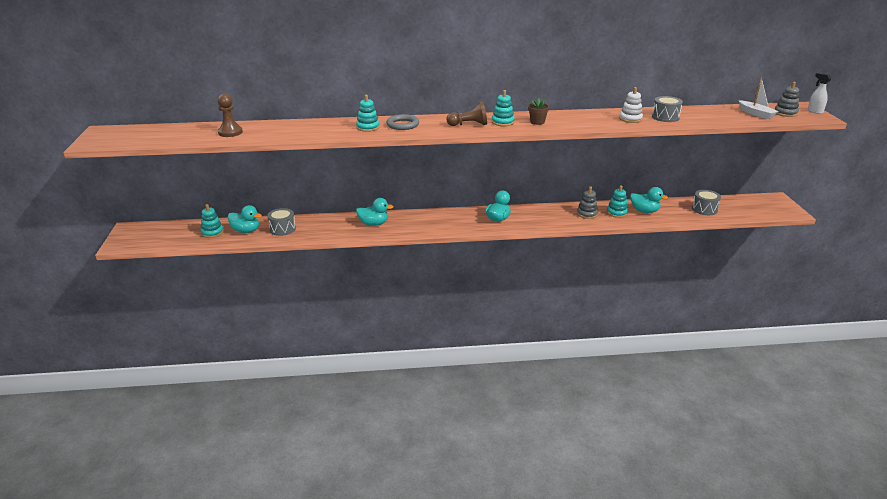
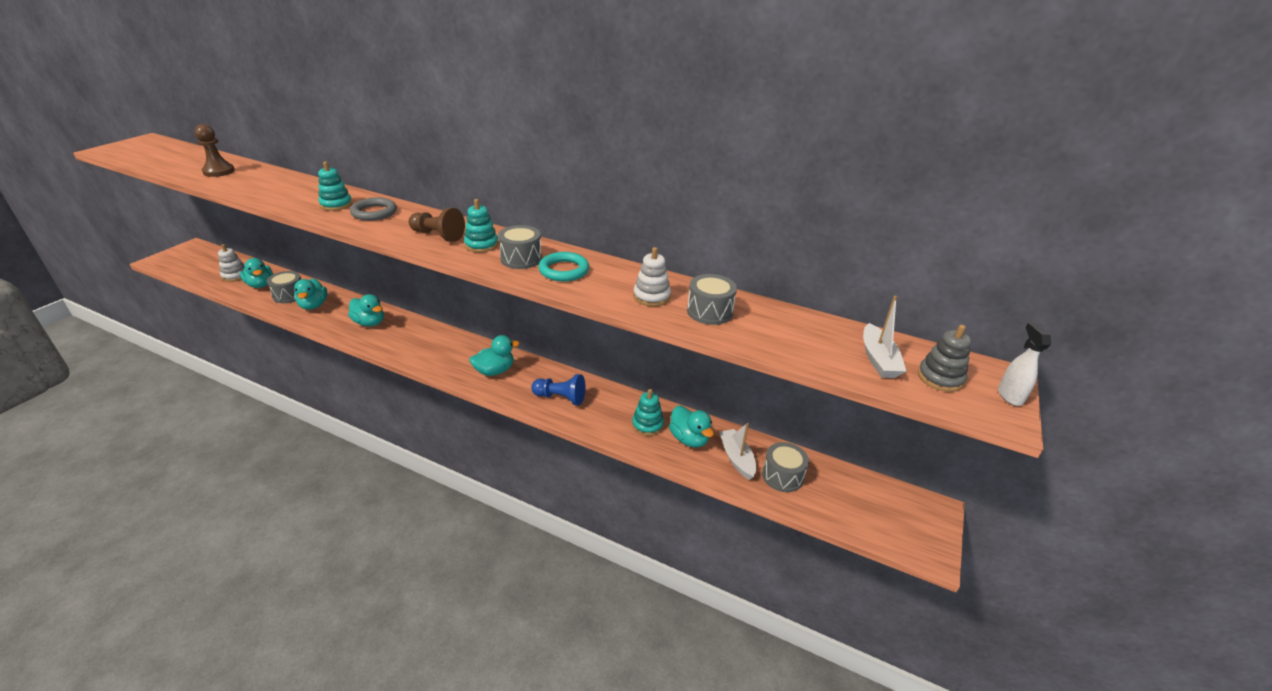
camera: 30 degrees right, 5 degrees up
(212, 232) = (235, 276): turquoise stacking toy -> white stacking toy
(314, 228) = (313, 305): none -> turquoise duck
(537, 122) = (521, 259): brown flower pot -> grey drum
(555, 217) = (560, 398): none -> blue pawn
(569, 121) = (564, 270): none -> turquoise ring
(587, 214) = (607, 409): grey stacking toy -> none
(676, 210) = (736, 458): none -> white boat

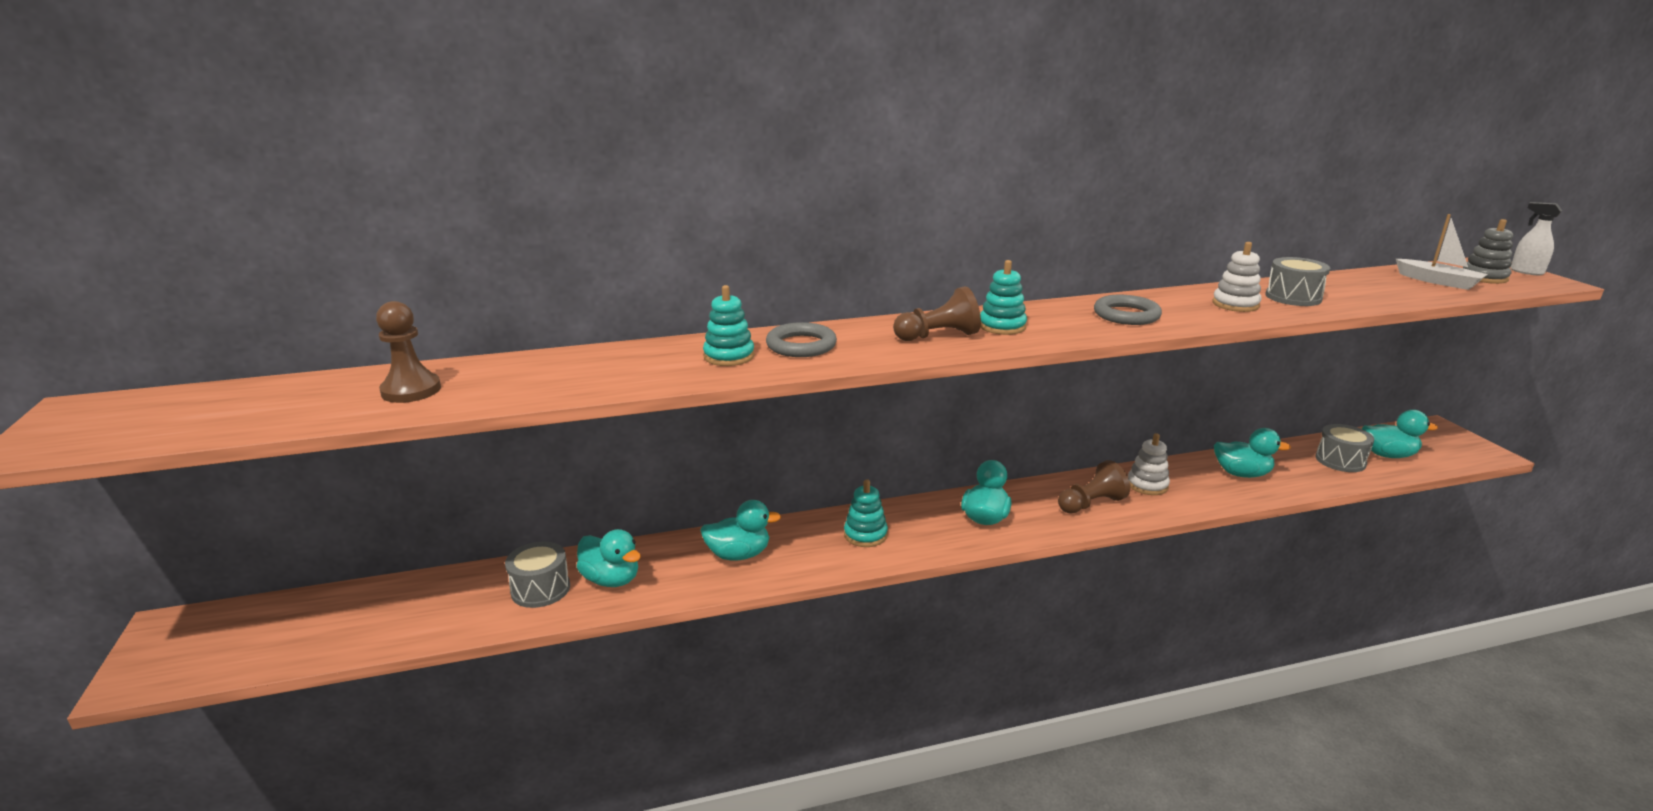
camera: 40 degrees left, 10 degrees down
(235, 276) = (375, 616): white stacking toy -> white stacking toy (1147, 485)
(260, 285) = (456, 603): turquoise duck -> turquoise duck (1387, 455)
(521, 259) = (1069, 322): grey drum -> none
(560, 398) = (1091, 504): blue pawn -> brown pawn
(564, 270) = (1126, 315): turquoise ring -> grey ring
(647, 425) = (1195, 482): turquoise stacking toy -> turquoise stacking toy (865, 535)
(736, 458) = (1294, 467): white boat -> none

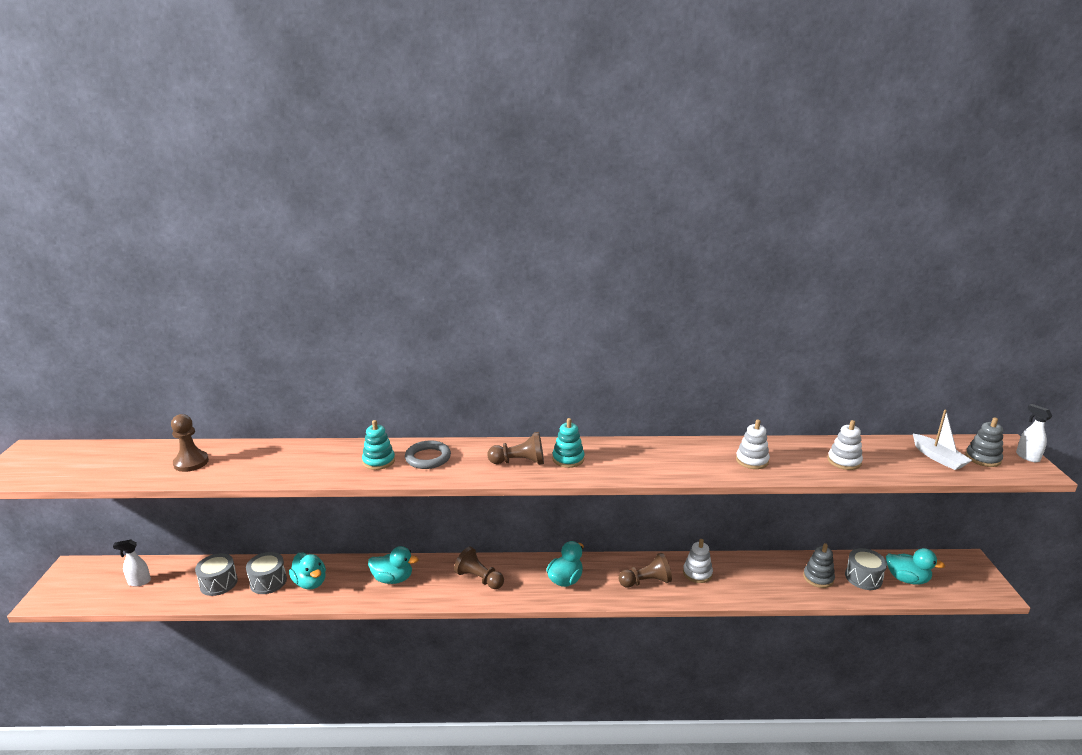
camera: 15 degrees right, 0 degrees up
(309, 625) = (139, 582): none -> white spray bottle
(865, 535) = (479, 578): turquoise stacking toy -> brown pawn
(1126, 315) = (662, 460): grey ring -> none
(1241, 474) = (775, 576): turquoise duck -> none
(1291, 468) = (818, 578): none -> grey stacking toy
(1293, 297) = (803, 459): grey drum -> grey drum (218, 583)
(1341, 294) = (844, 461): none -> white stacking toy

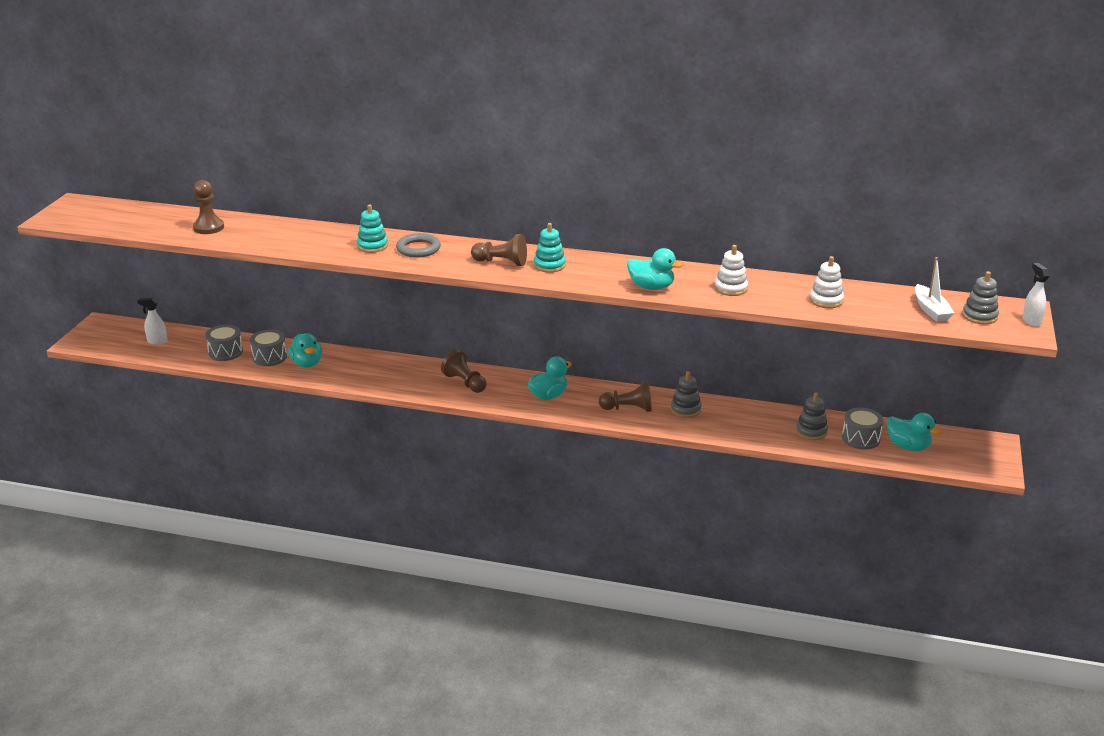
camera: 15 degrees right, 5 degrees up
(393, 579) = (383, 371): turquoise duck -> turquoise duck (651, 287)
(697, 573) = (685, 410): white stacking toy -> grey stacking toy

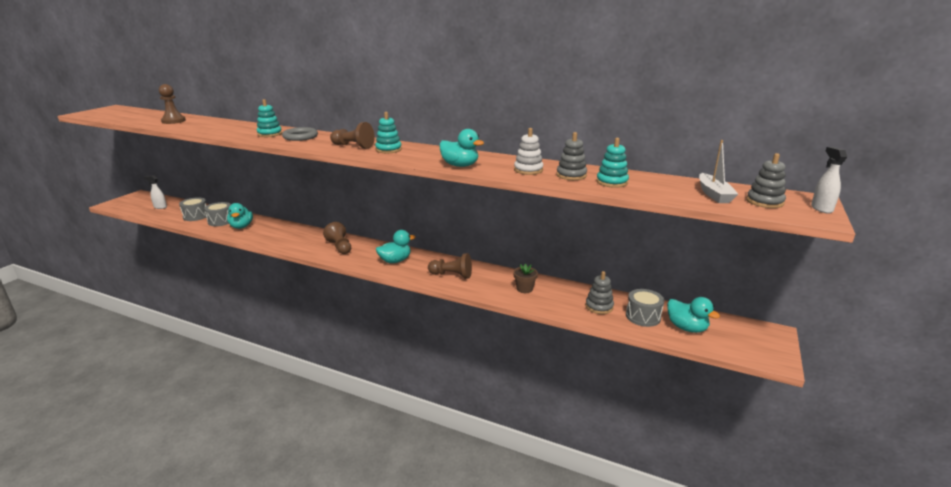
camera: 10 degrees right, 5 degrees down
(685, 410) = (497, 280): grey stacking toy -> grey stacking toy (571, 175)
(721, 418) = (524, 289): none -> brown flower pot
(826, 300) = (612, 182): white stacking toy -> turquoise stacking toy

